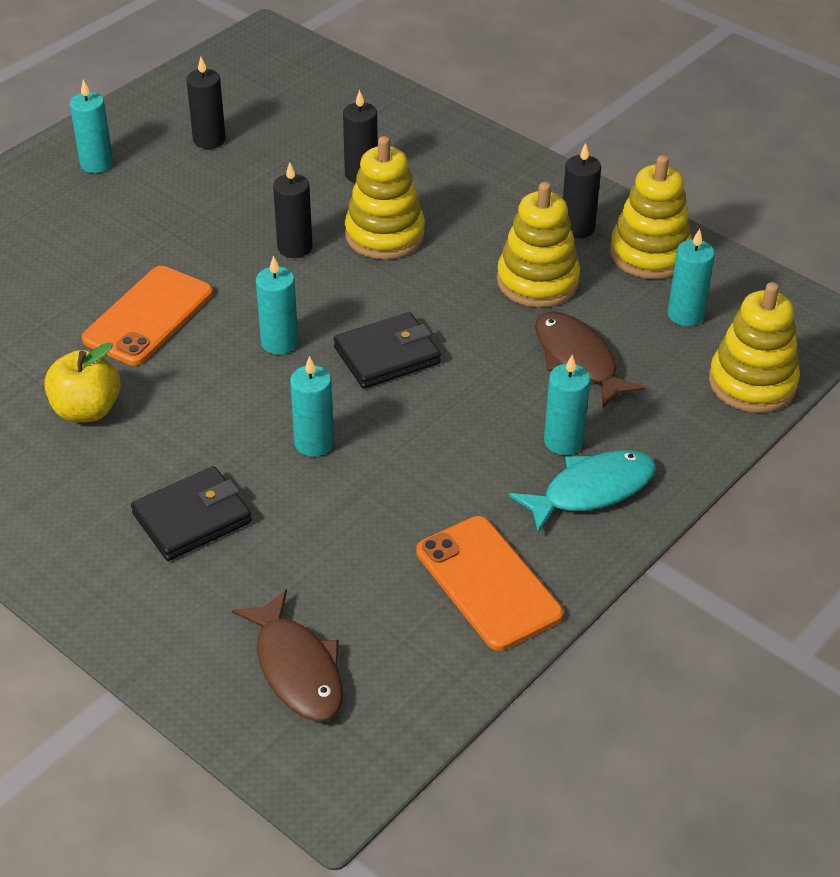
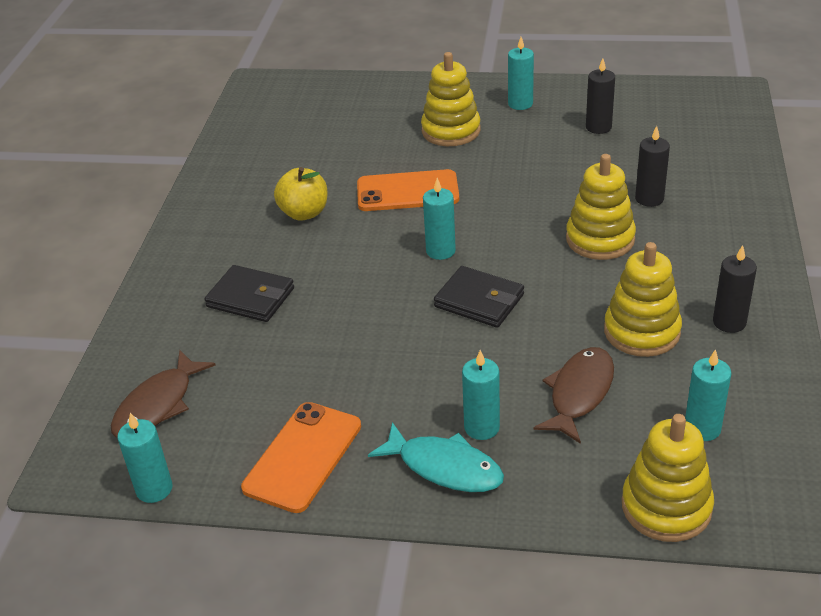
camera: 60 degrees right, 5 degrees down
(295, 247) = (538, 211): black candle -> none
(314, 443) = (362, 312): turquoise candle -> turquoise candle (154, 489)
(650, 254) = (751, 374): yellow stacking toy -> yellow stacking toy (451, 131)

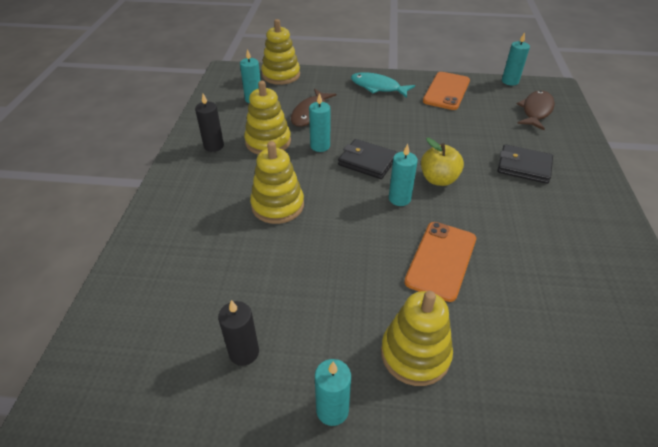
camera: 175 degrees right, 5 degrees up
(304, 213) = (526, 238): yellow apple -> yellow apple (438, 179)
(407, 192) = (441, 260): orange phone -> orange phone turned 60 degrees counterclockwise
(481, 427) = (361, 100): turquoise candle -> turquoise candle (320, 146)
(649, 199) = (225, 244): black candle -> none

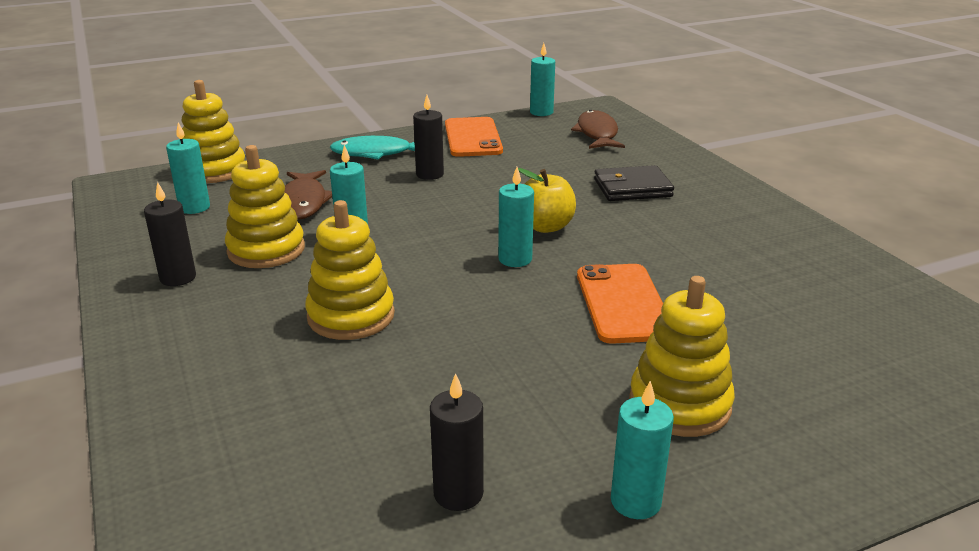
camera: 30 degrees left, 15 degrees down
(367, 161) = (436, 233): black wallet -> none
(397, 113) = (429, 174): none -> black candle

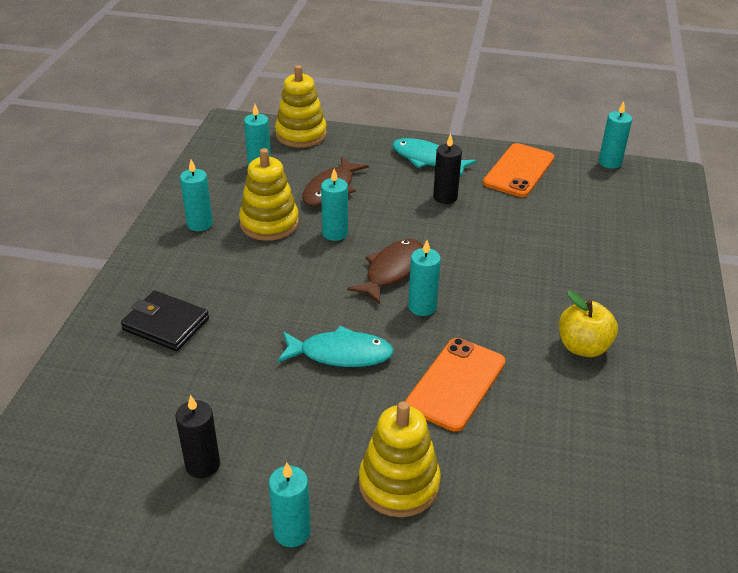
camera: 35 degrees right, 10 degrees up
(178, 278) = (200, 224): black candle -> turquoise candle
(351, 316) = (268, 304): yellow stacking toy -> none
(484, 326) = (340, 354): none -> turquoise fish
(545, 226) = (478, 286): yellow apple -> yellow apple (583, 347)
(597, 133) = (633, 206): brown fish -> brown fish (391, 271)
(632, 188) = (593, 278): black wallet -> black wallet (166, 324)

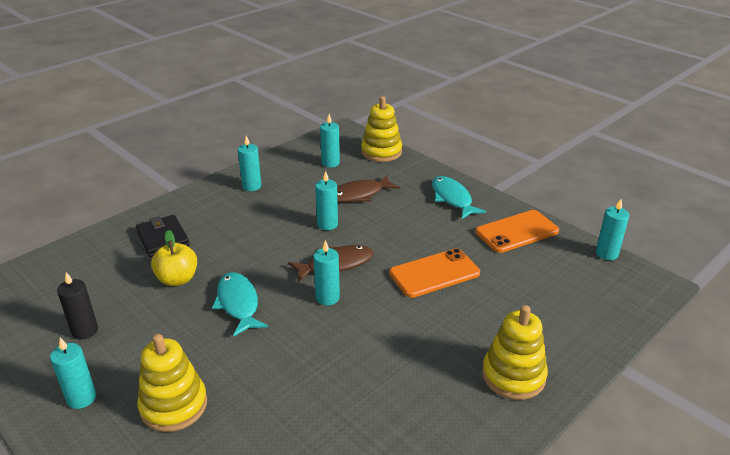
camera: 35 degrees right, 5 degrees down
(269, 223) = (293, 202): yellow stacking toy -> yellow stacking toy (513, 376)
(340, 354) = (238, 303): turquoise fish -> turquoise fish turned 150 degrees counterclockwise
(445, 197) = (434, 229): black candle -> none
(456, 384) = (288, 360): orange phone -> orange phone (434, 273)
(583, 347) = (412, 382): yellow apple -> yellow apple (177, 279)

